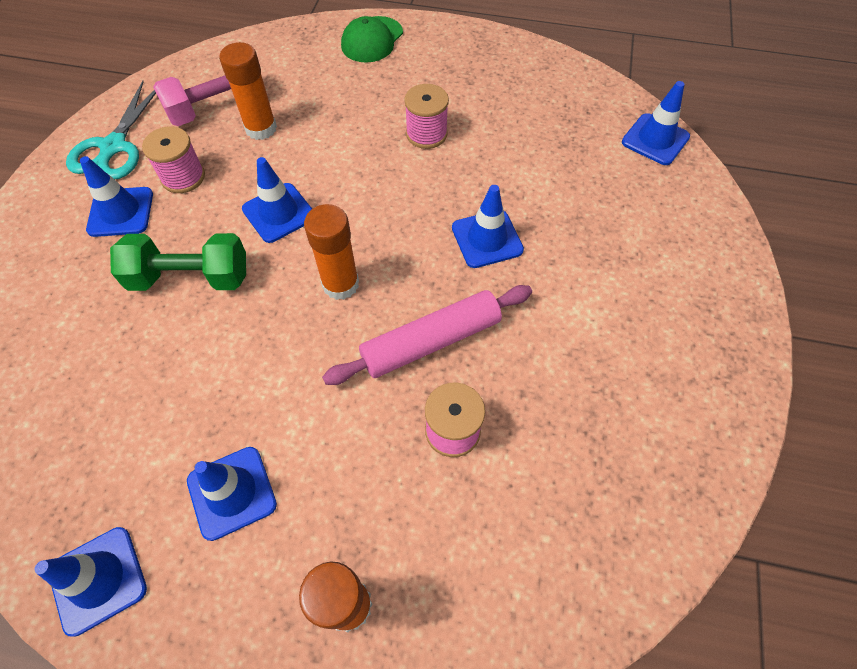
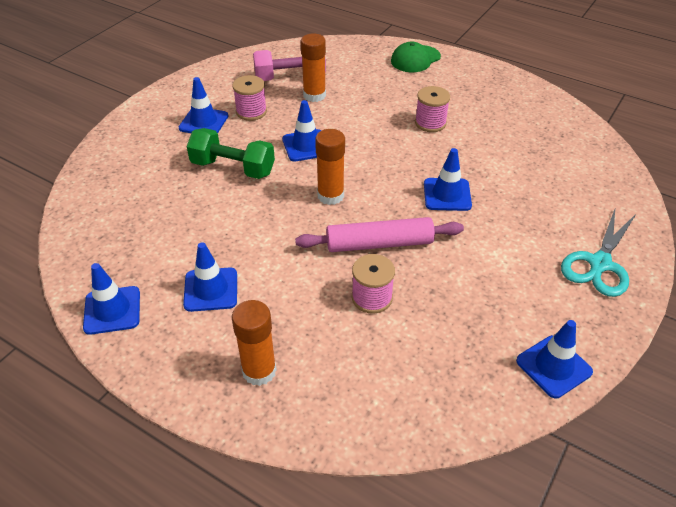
camera: 20 degrees right, 15 degrees down
(113, 147) = (213, 85): turquoise scissors -> turquoise scissors (599, 264)
(655, 139) = (608, 164): blue traffic cone -> blue traffic cone (553, 366)

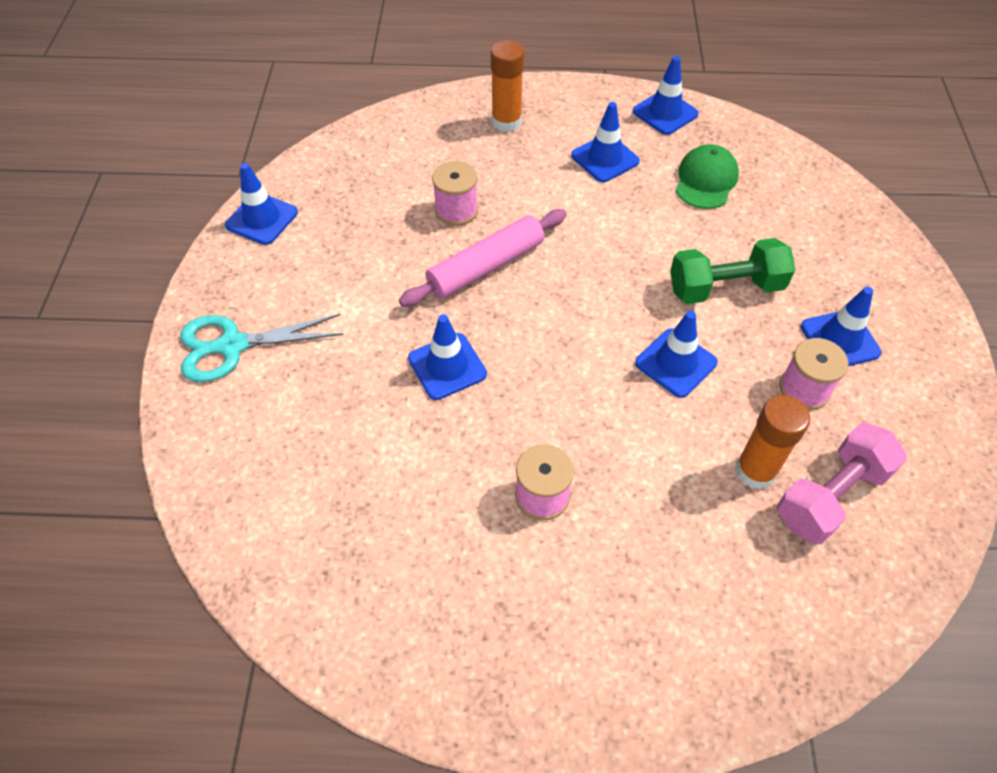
camera: 150 degrees right, 10 degrees up
(330, 196) = (582, 302): orange glue stick -> none
(415, 59) = (676, 677): green cap -> green cap (706, 180)
(599, 264) = (232, 346): turquoise scissors -> turquoise scissors turned 105 degrees counterclockwise

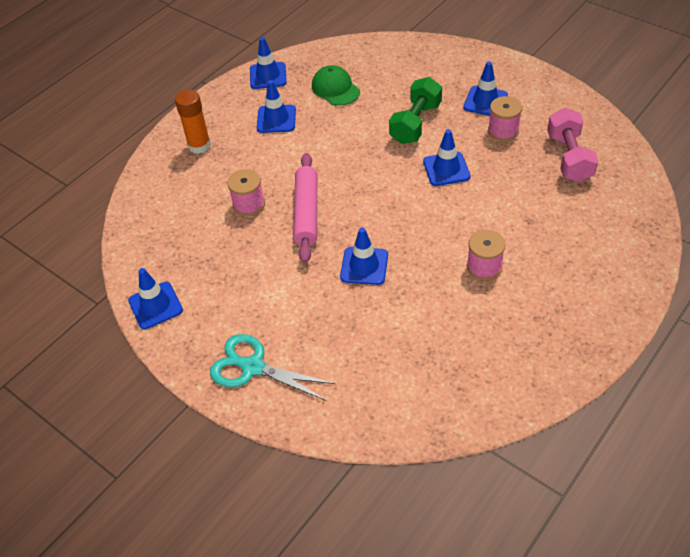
camera: 50 degrees left, 5 degrees down
(232, 346) = (252, 367): turquoise scissors -> turquoise scissors turned 90 degrees clockwise
(755, 470) = (534, 176): orange glue stick -> none

